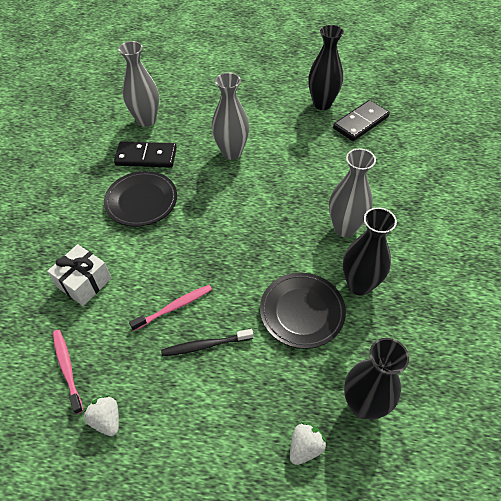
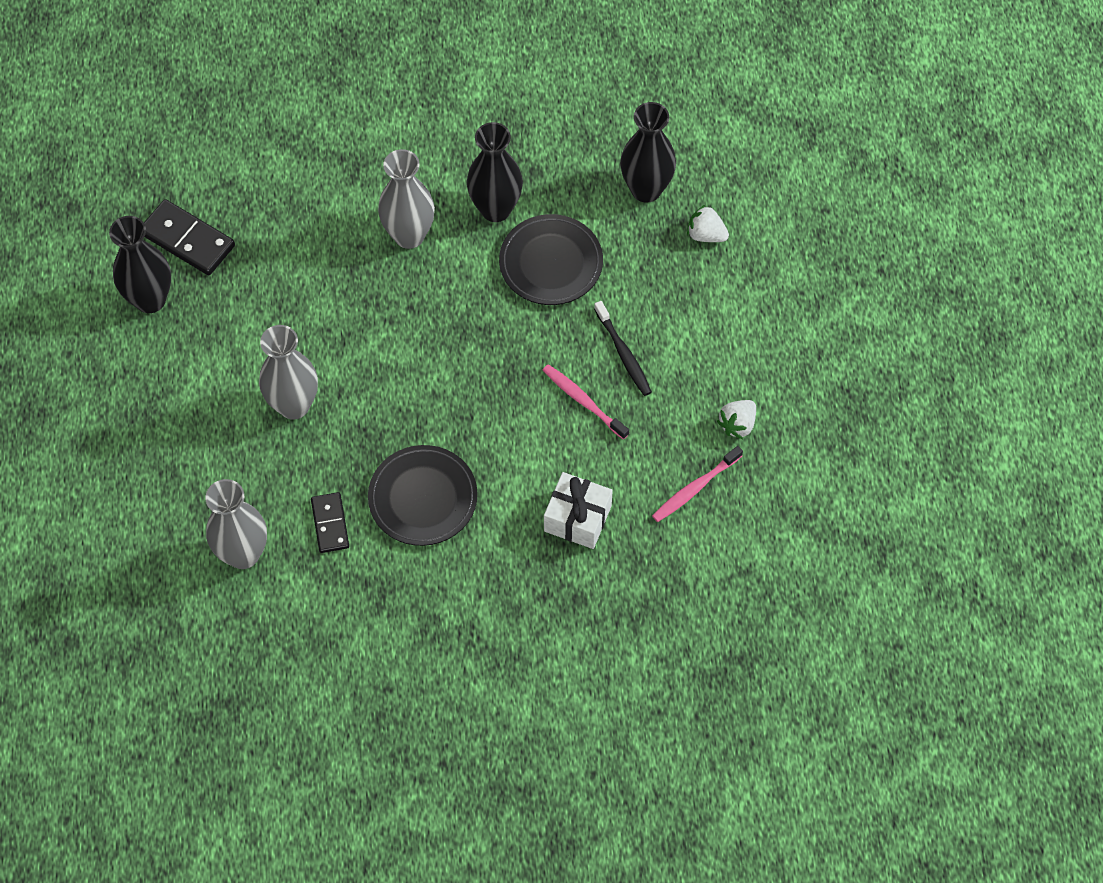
camera: 105 degrees left, 10 degrees up
(146, 157) = (330, 524): black domino -> black domino, size x0.64

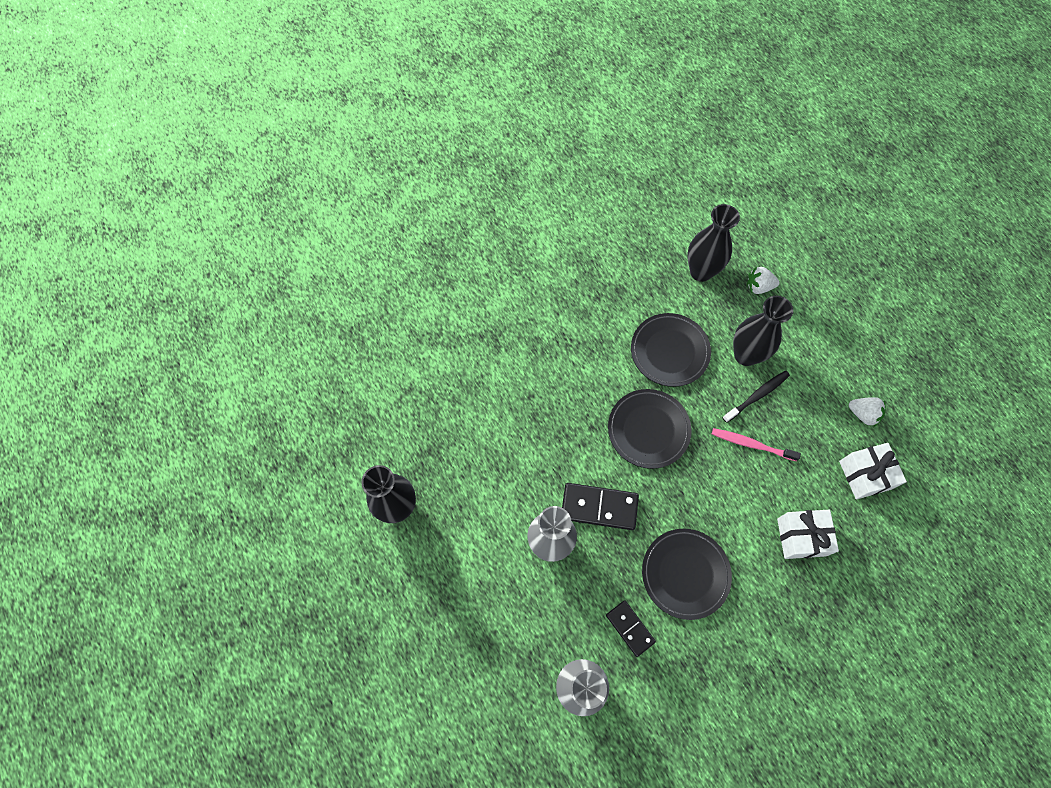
camera: 25 degrees left, 5 degrees up
(187, 240) = (402, 447): black domino -> black domino (599, 507)
(409, 235) = (560, 373): grey vase -> none
(473, 336) = (648, 430): none -> black plate
(495, 209) = (609, 328): black vase -> black vase (745, 355)
(623, 353) = (756, 396): black toothbrush -> black toothbrush turned 75 degrees counterclockwise
(695, 488) = (865, 475): pink toothbrush -> white gift
(737, 424) = (863, 414): white strawberry -> white strawberry turned 75 degrees counterclockwise

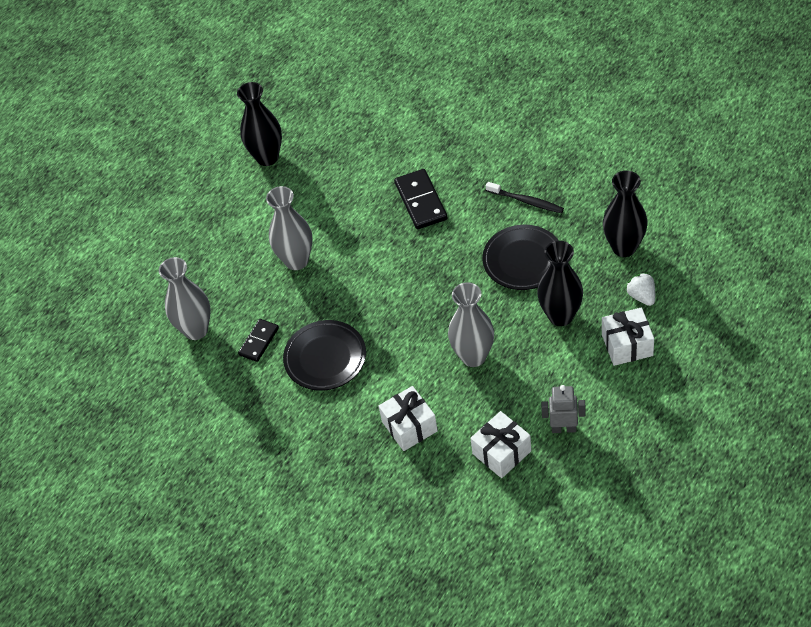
camera: 70 degrees right, 15 degrees down
(599, 507) = (346, 277): black domino -> black domino (420, 201)
(648, 430) = (437, 279): black plate -> none
(752, 444) = (473, 356): pink toothbrush -> grey vase
(756, 396) = (524, 341): black toothbrush -> black toothbrush (526, 201)
(802, 323) = (627, 345): none -> white gift
(863, 414) = (563, 428): white strawberry -> grey robot

